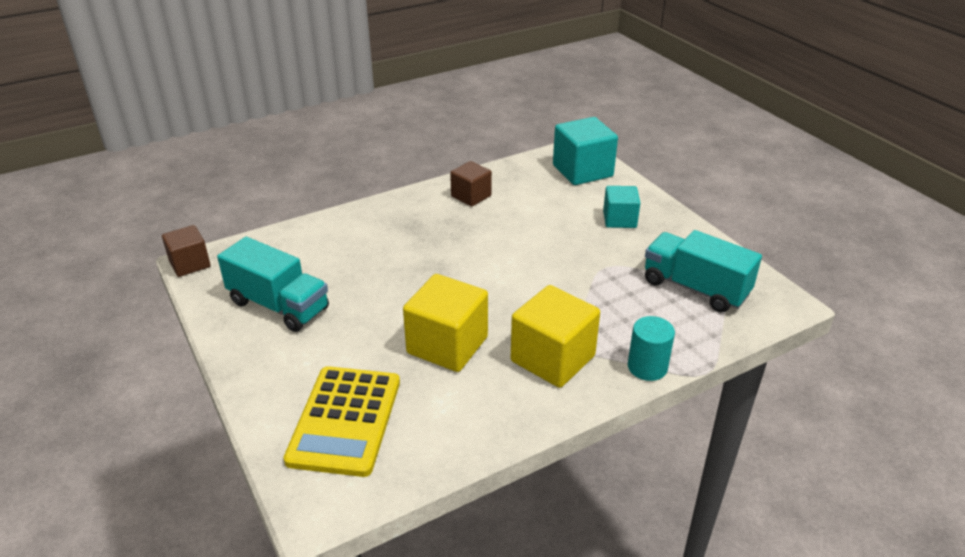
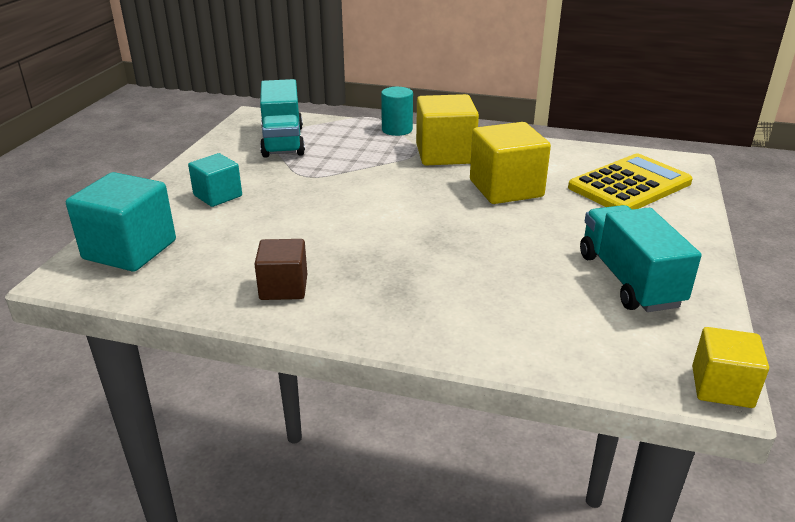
camera: 135 degrees left, 5 degrees down
(190, 264) = (722, 387): brown cube -> yellow cube

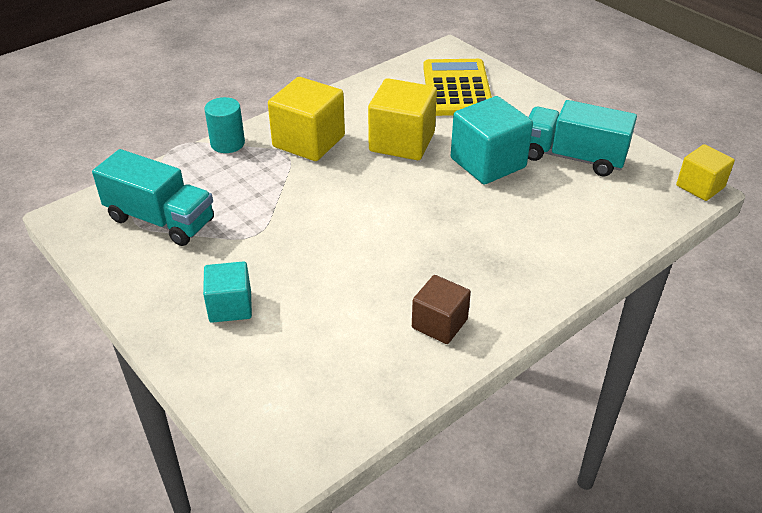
camera: 55 degrees left, 10 degrees up
(130, 250) = (278, 404): turquoise cube -> turquoise cube (488, 163)

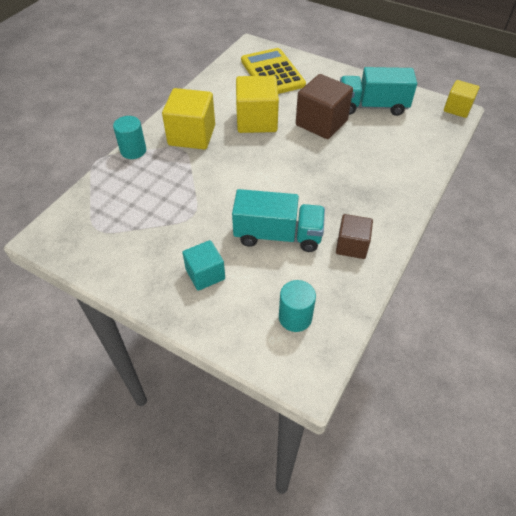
camera: 20 degrees left, 10 degrees up
(160, 220) = (116, 222): turquoise truck -> turquoise truck (278, 235)
(312, 389) = (295, 317): none -> turquoise cylinder
(488, 163) = (321, 123): turquoise cube -> brown cube

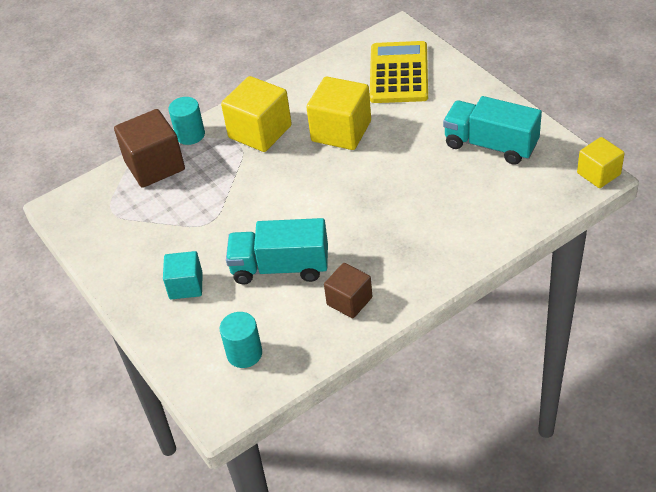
camera: 30 degrees right, 5 degrees down
(278, 235) = (280, 267): turquoise truck -> turquoise truck turned 150 degrees clockwise
(321, 123) = (414, 152): brown cube -> brown cube (155, 166)

